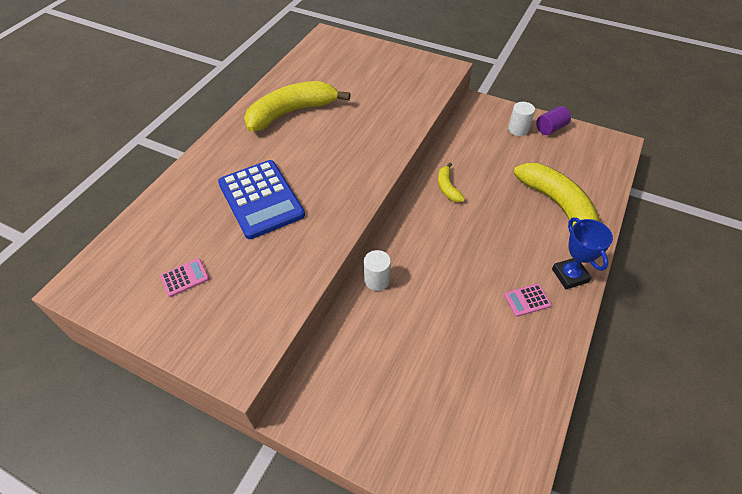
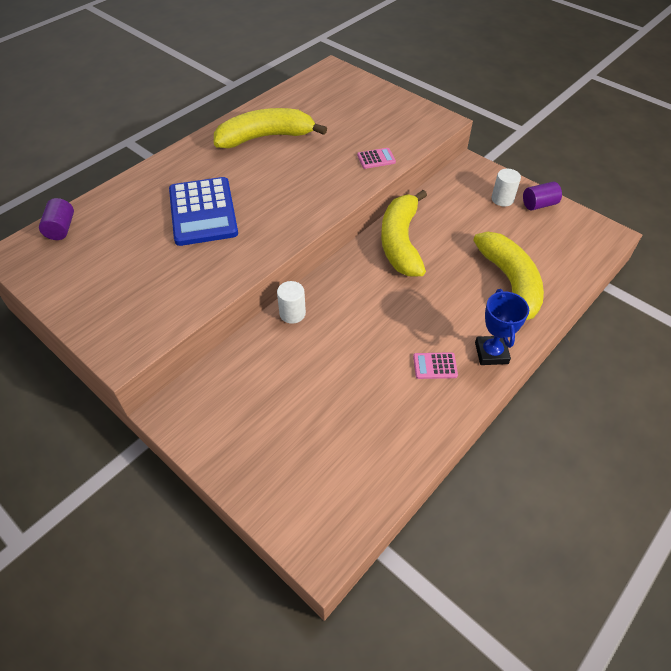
camera: 15 degrees right, 0 degrees up
(119, 247) = (61, 228): none -> purple cylinder
(185, 278) = (107, 266): pink calculator -> pink calculator (376, 159)
(447, 188) = (401, 242): yellow banana -> yellow banana, size x2.12

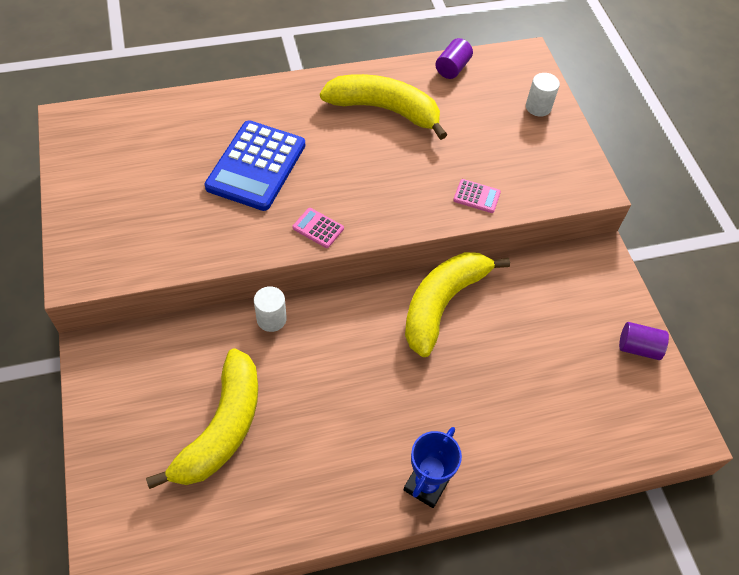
camera: 30 degrees right, 5 degrees up
(61, 228) = (124, 116): purple cylinder -> purple cylinder (452, 68)
(435, 366) = (358, 461): pink calculator -> pink calculator (318, 228)
(502, 199) = (600, 317): white cylinder -> white cylinder (538, 107)
(510, 283) = (517, 421): yellow banana -> yellow banana (222, 428)

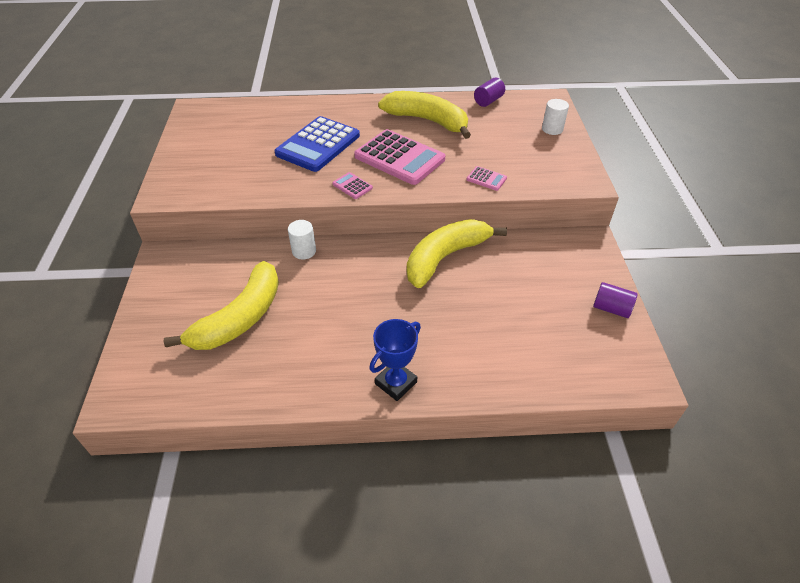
camera: 15 degrees right, 10 degrees down
(364, 175) = (399, 158): none -> pink calculator

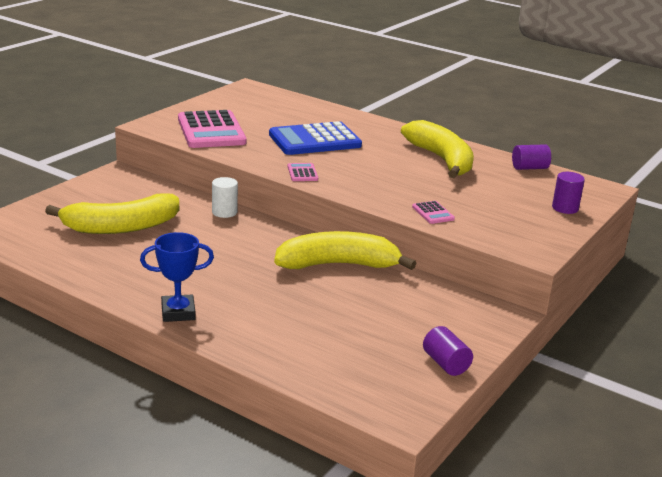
camera: 35 degrees right, 20 degrees down
(399, 158) = (373, 172): pink calculator -> pink calculator (211, 131)
(552, 129) = (565, 208): white cylinder -> purple cylinder

